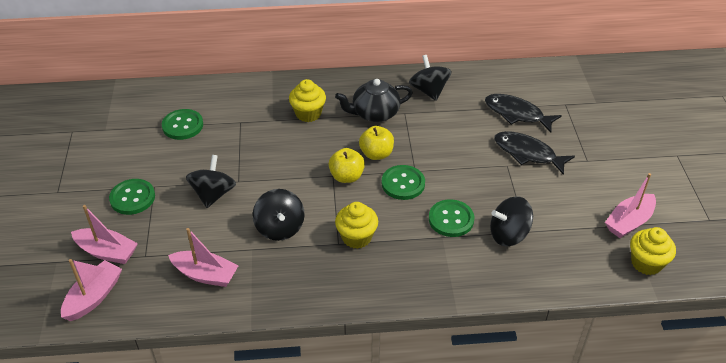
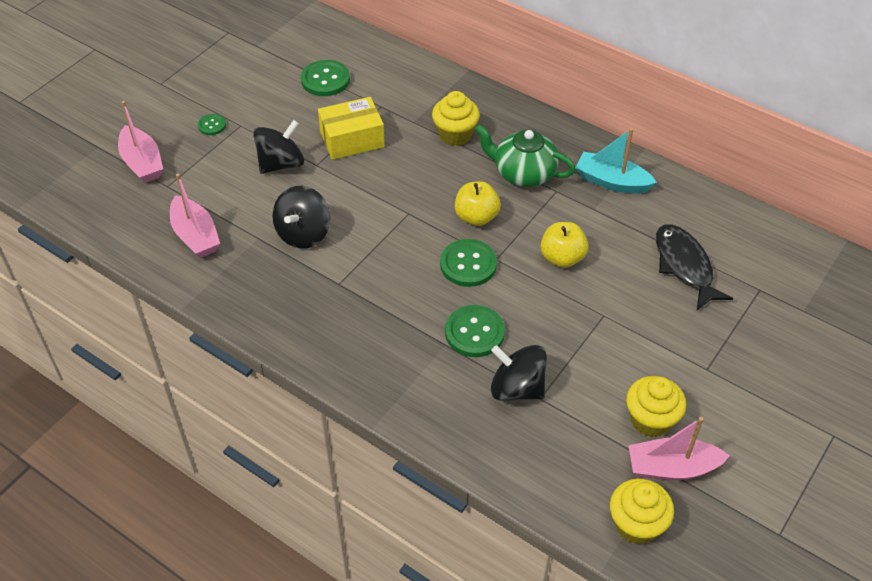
camera: 40 degrees right, 5 degrees up
(94, 297) = (93, 196): pink boat -> none
(132, 198) = (212, 125): green button -> green button, size x0.55
(244, 152) = (352, 139): none -> yellow box
(346, 176) = (420, 222): yellow apple -> yellow apple (562, 258)
(356, 237) = (362, 289): yellow cupcake -> yellow cupcake (650, 420)
(374, 113) = (523, 173): black teapot -> green teapot
(429, 91) = (612, 182): black spinning top -> turquoise boat
(528, 153) = (644, 317): black fish -> none

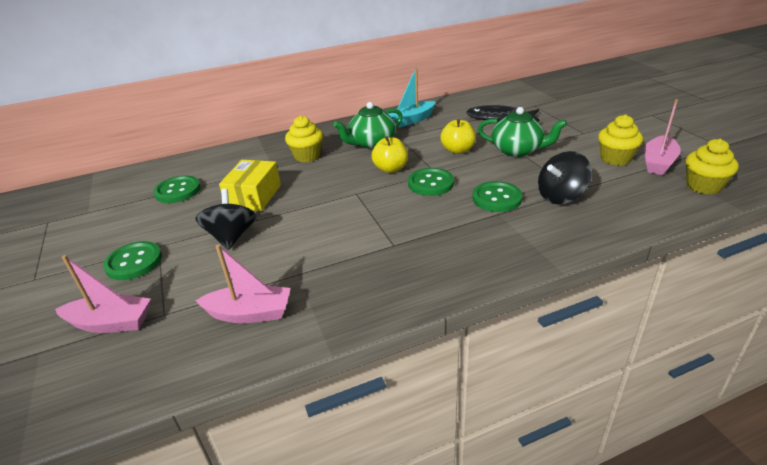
camera: 55 degrees left, 15 degrees down
(212, 125) = (134, 262): green button -> green button, size x1.83
(303, 233) = (321, 247): black spinning top -> none
(603, 315) = (517, 150): none -> green teapot

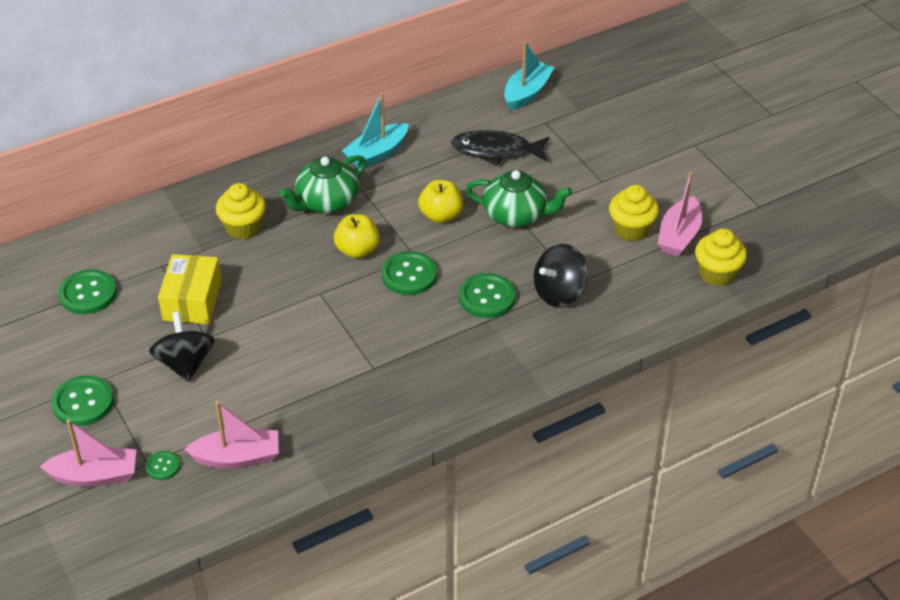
camera: 10 degrees left, 10 degrees up
(177, 318) = (163, 466): none -> green button
(519, 93) = (527, 93): none -> turquoise boat

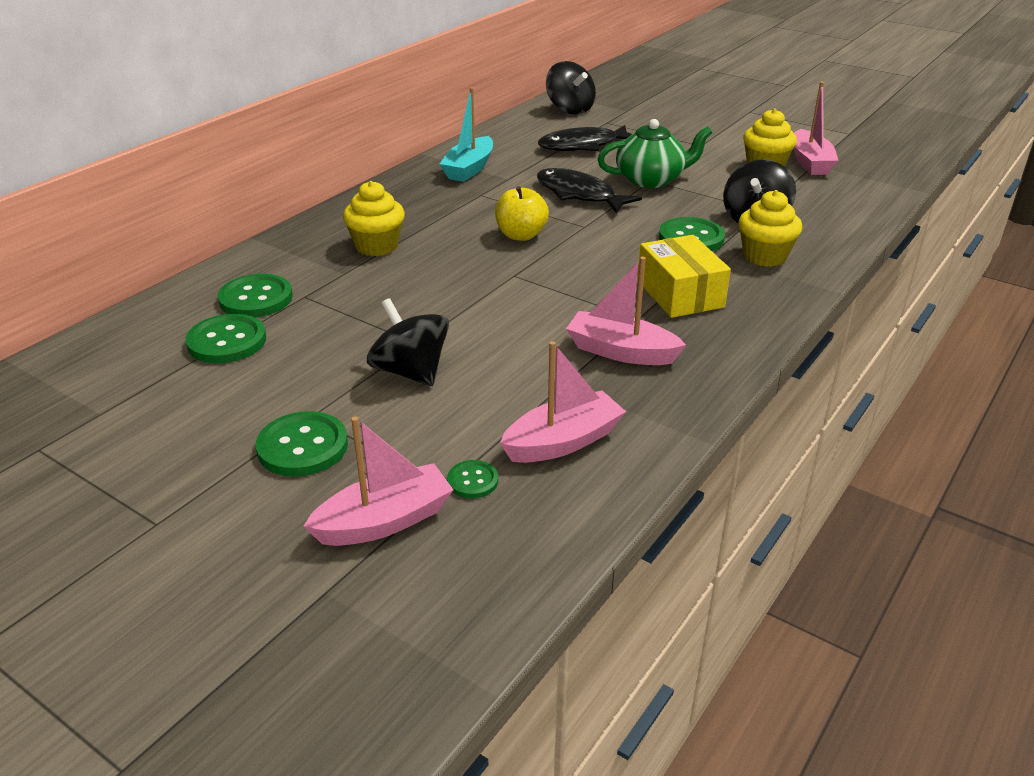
camera: 25 degrees left, 10 degrees down
(192, 301) = (369, 316): yellow box -> yellow box (680, 294)
(326, 202) = (451, 209): green teapot -> none
(335, 395) = (621, 351): none -> pink boat
(409, 275) = (595, 240): green button -> green button (256, 298)
(441, 215) = (579, 194): yellow apple -> black fish
(527, 93) = (570, 109): turquoise boat -> black spinning top
(717, 274) = (874, 177): yellow cupcake -> yellow cupcake (764, 256)

